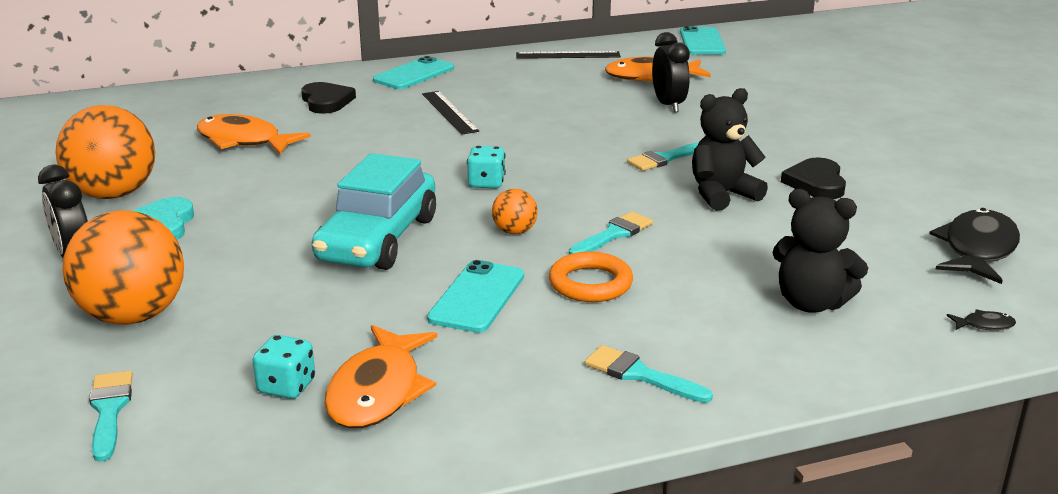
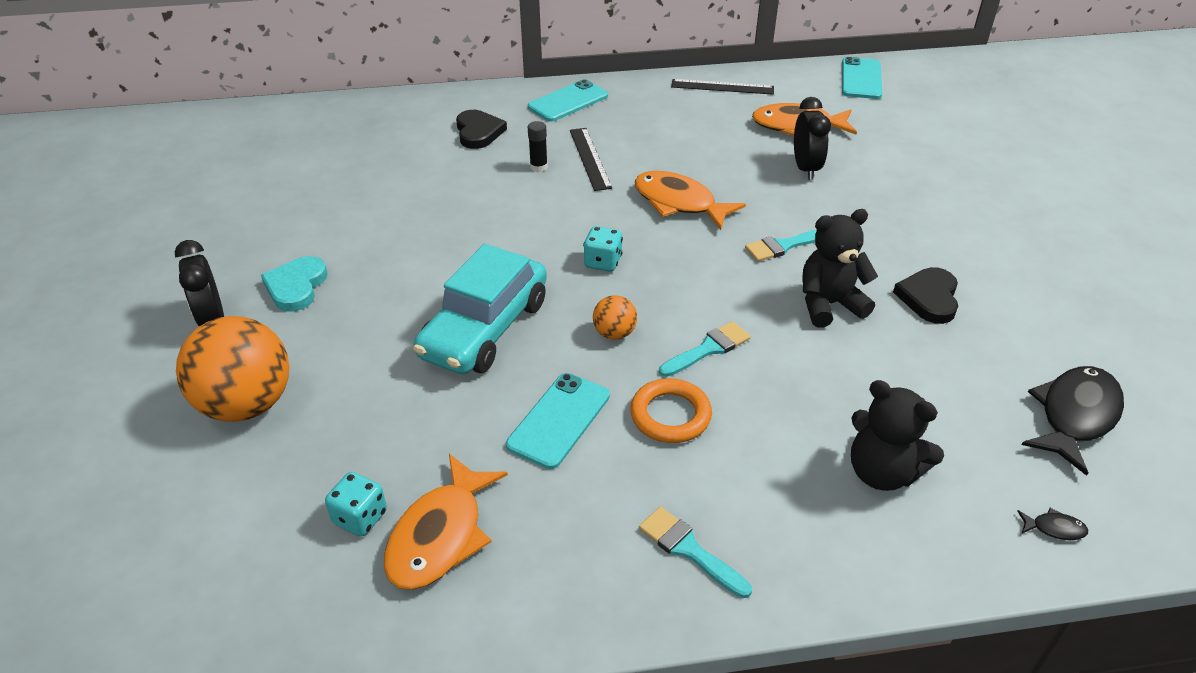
camera: 10 degrees right, 15 degrees up
(109, 410) = (201, 525): turquoise brush -> none
(114, 194) = (263, 240): orange ball -> none
(244, 141) = (392, 180): orange fish -> orange fish (679, 203)
(398, 121) = (538, 167): none -> black glue stick

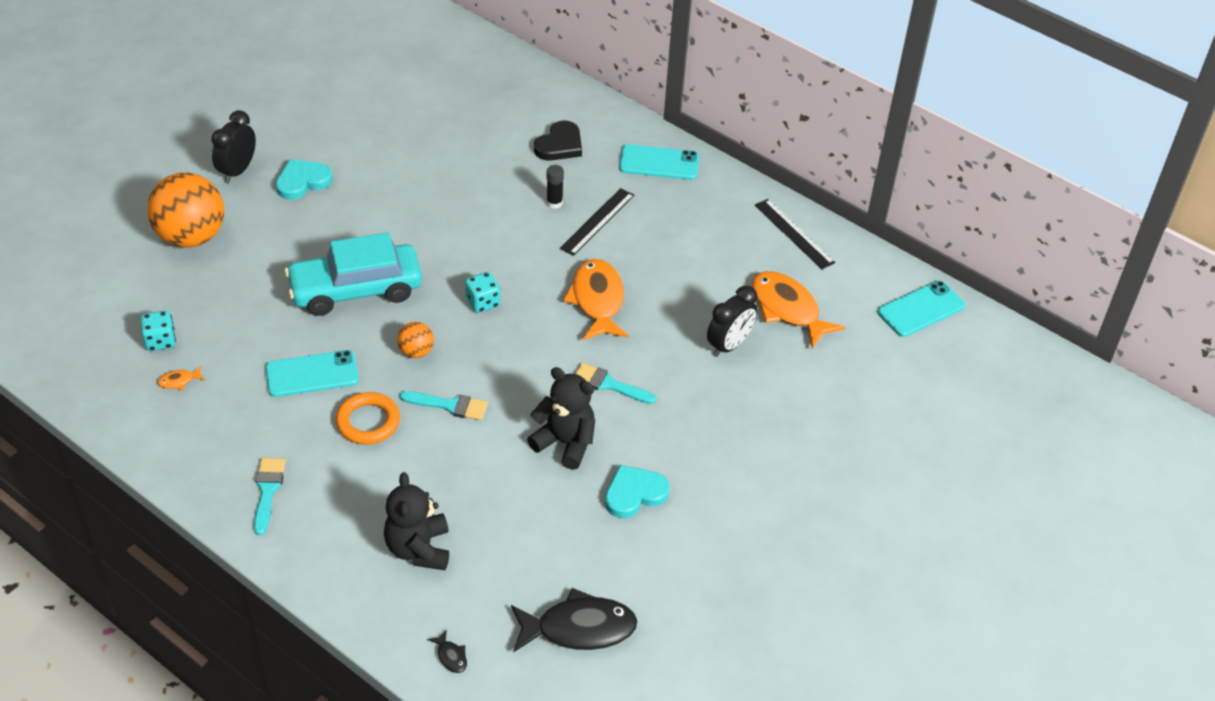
camera: 45 degrees right, 5 degrees up
(440, 535) = (179, 381): orange fish -> orange fish, size x0.40
(929, 298) = (634, 494): black heart -> turquoise heart

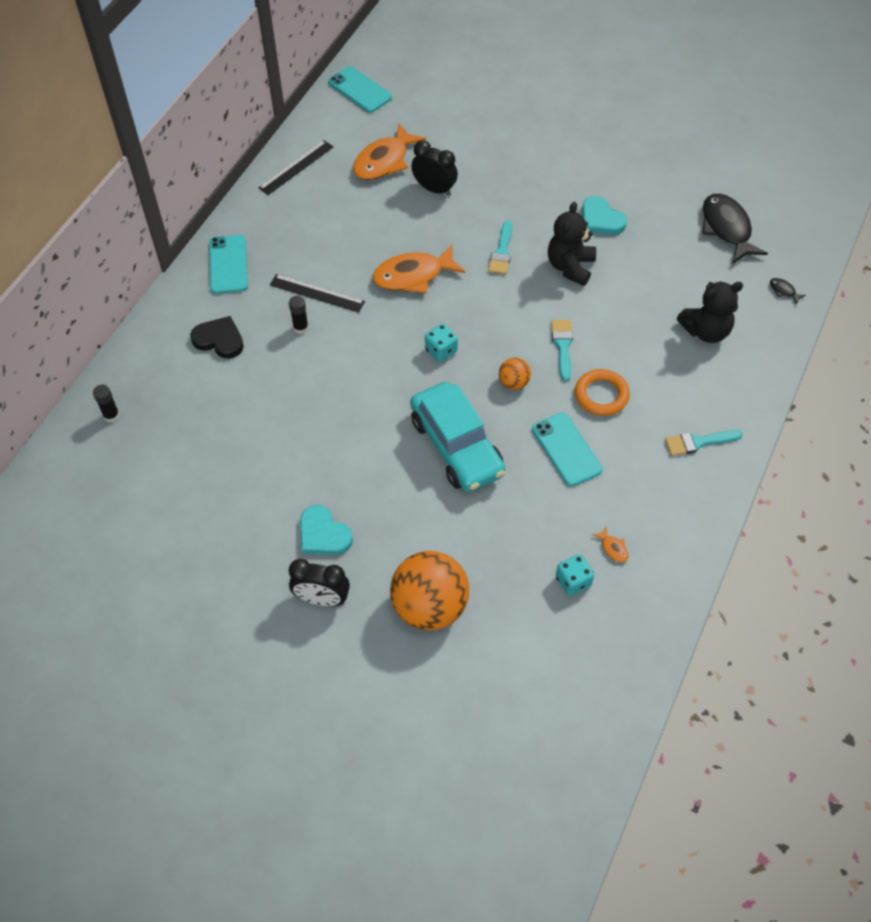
camera: 100 degrees left, 10 degrees up
(451, 656) = (783, 291): black fish -> black fish turned 90 degrees counterclockwise
(495, 69) = (111, 415): none -> black glue stick

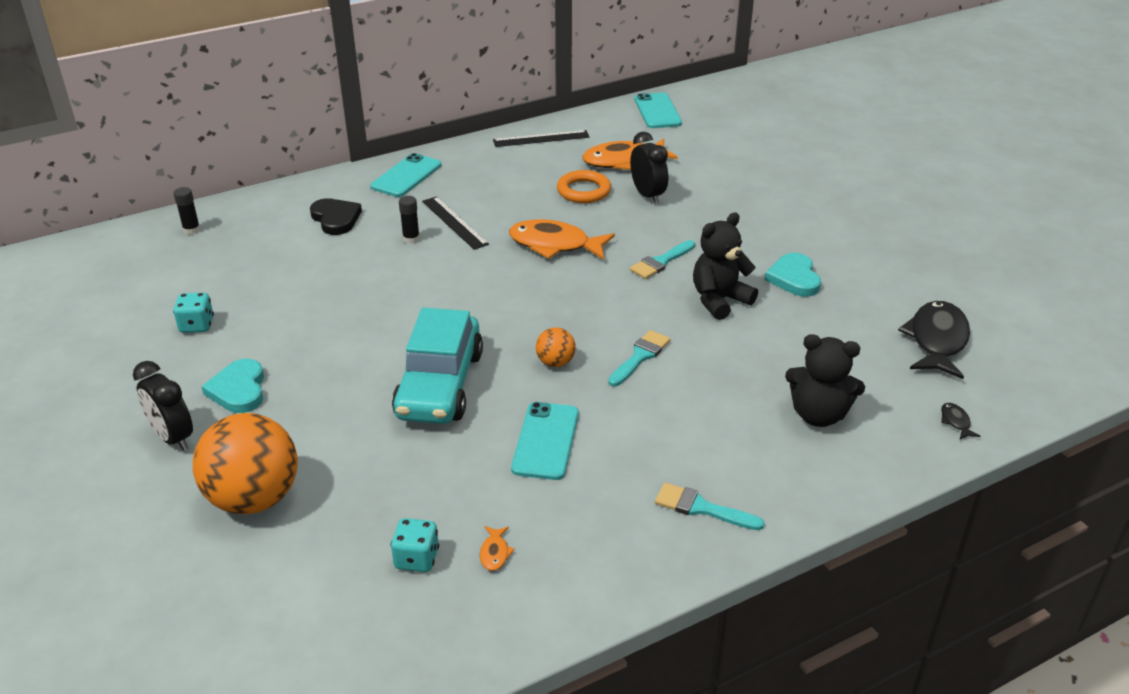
camera: 35 degrees right, 20 degrees down
(441, 351) = (514, 307): turquoise dice -> turquoise dice (197, 325)
(601, 395) = (635, 414): orange ring -> orange ring (583, 191)

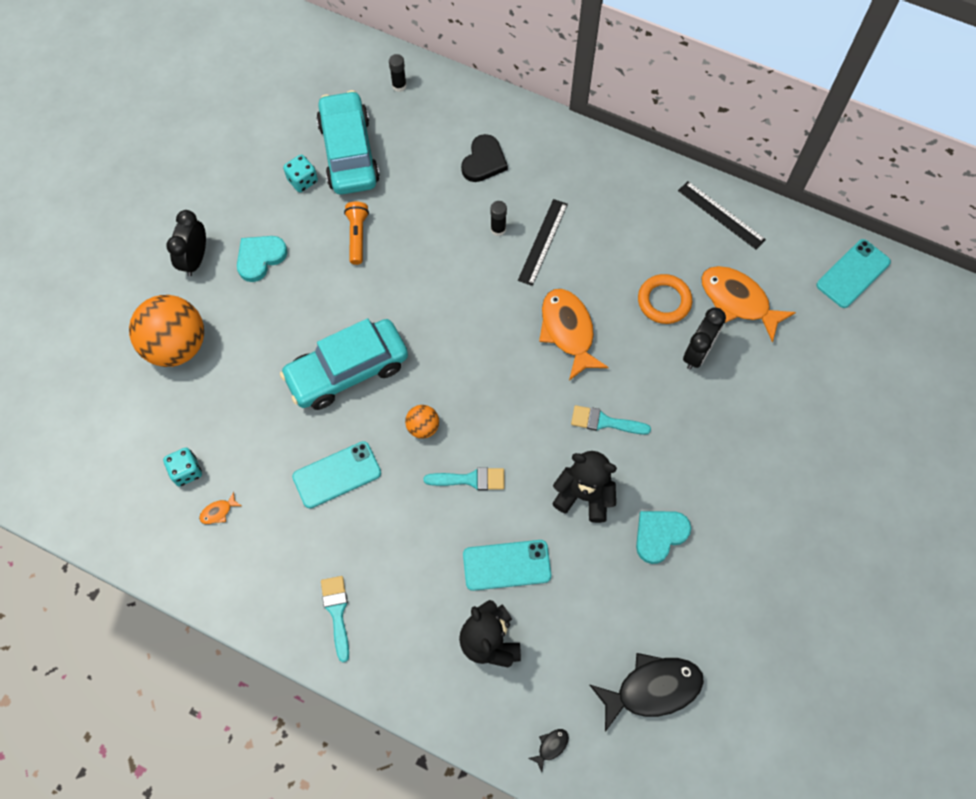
camera: 55 degrees right, 30 degrees up
(212, 285) = (349, 153): none -> turquoise car
(305, 317) = (357, 236): none -> orange flashlight
(406, 176) = (579, 162): turquoise phone -> turquoise phone (506, 565)

